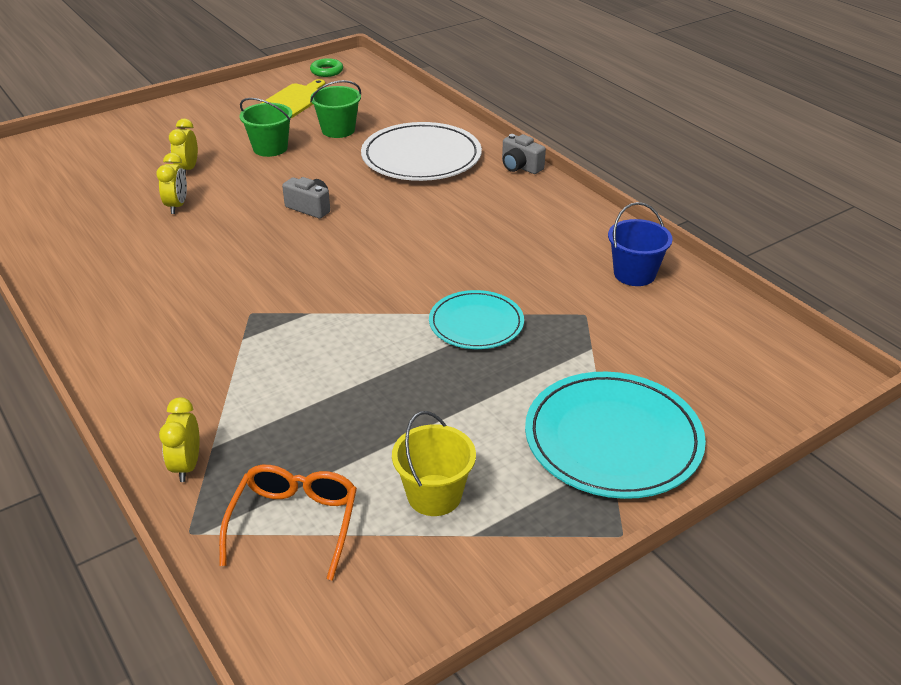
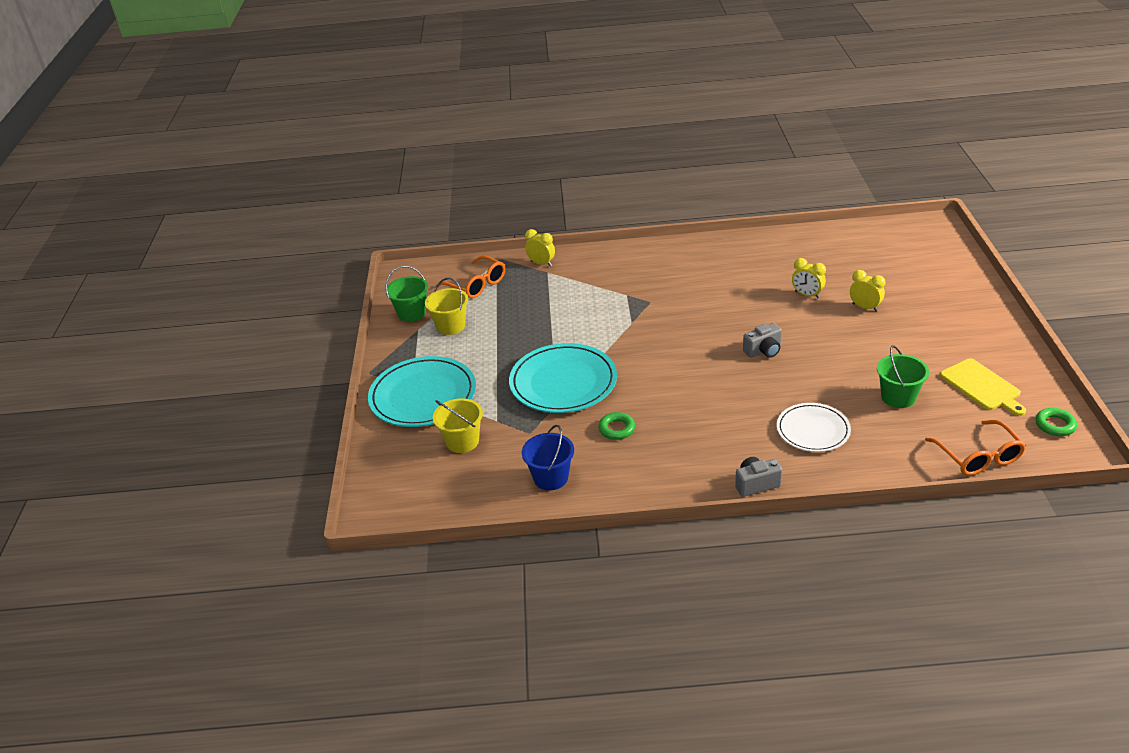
camera: 125 degrees right, 0 degrees up
(270, 148) = (881, 352): green bucket -> green bucket (412, 313)
(392, 91) = (978, 456): none -> orange glasses
(421, 157) = (813, 430): white plate -> white plate, size x0.62
(476, 323) = (563, 382): turquoise plate -> turquoise plate, size x1.62
(521, 258) = (617, 429): none -> green ring
(653, 360) = (462, 441): none -> yellow bucket

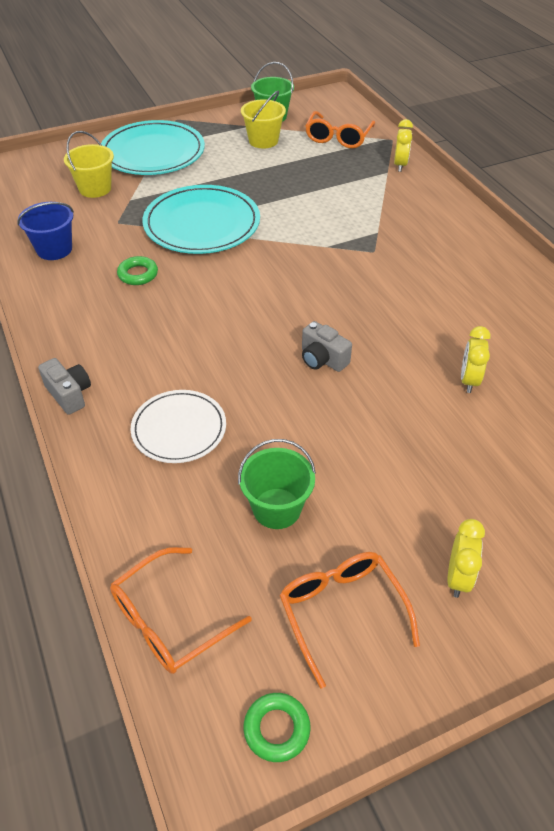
camera: 65 degrees right, 10 degrees up
(865, 307) = (474, 445): yellow clock -> yellow clock (458, 577)
(982, 386) = (342, 612): yellow cutting board -> orange glasses

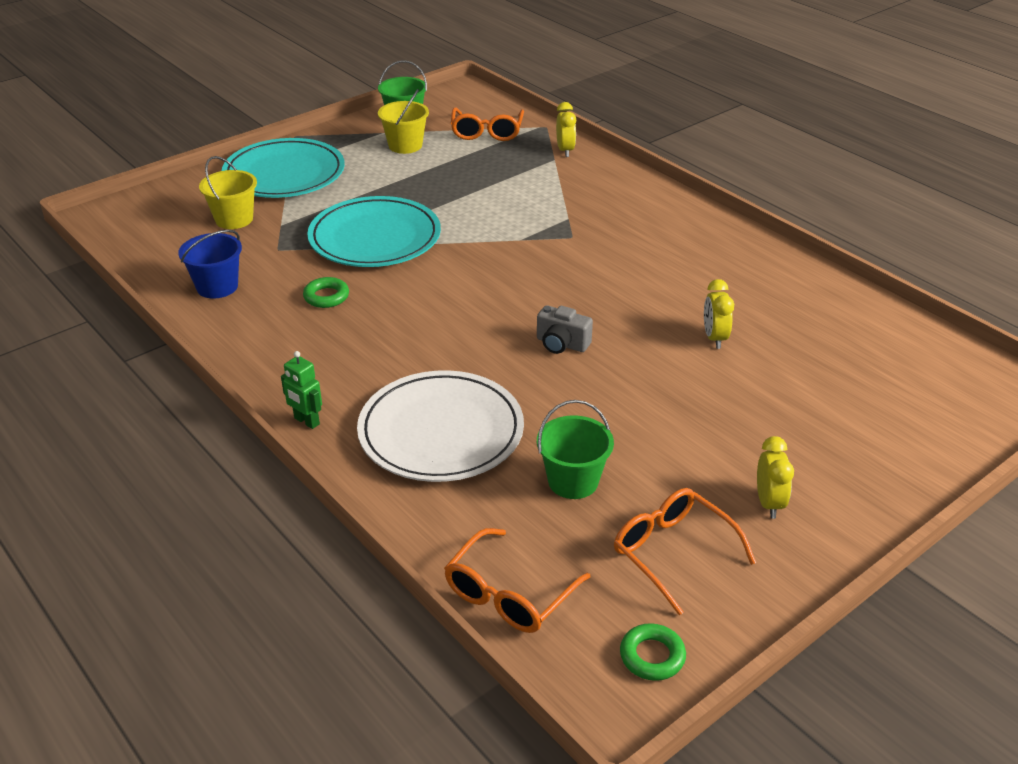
camera: 15 degrees left, 10 degrees down
(69, 394) = (306, 421): grey camera -> green robot
(179, 429) = (441, 431): white plate -> white plate, size x1.62

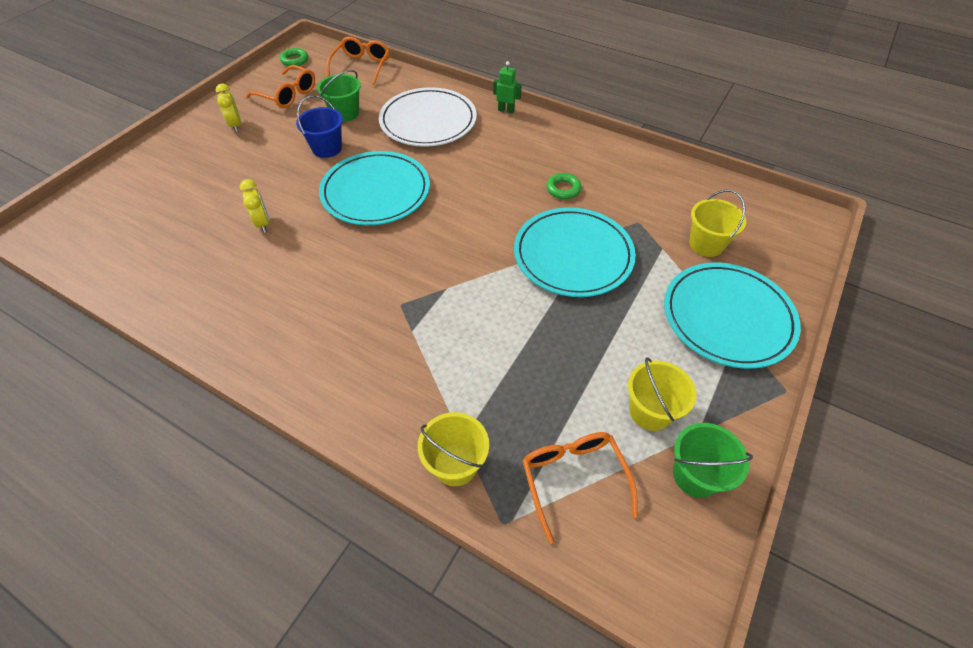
camera: 160 degrees right, 15 degrees up
(217, 287) = (645, 178): blue bucket -> blue bucket (327, 148)
(561, 344) = (376, 192): grey camera -> turquoise plate
(565, 151) = (455, 464): yellow clock -> yellow bucket

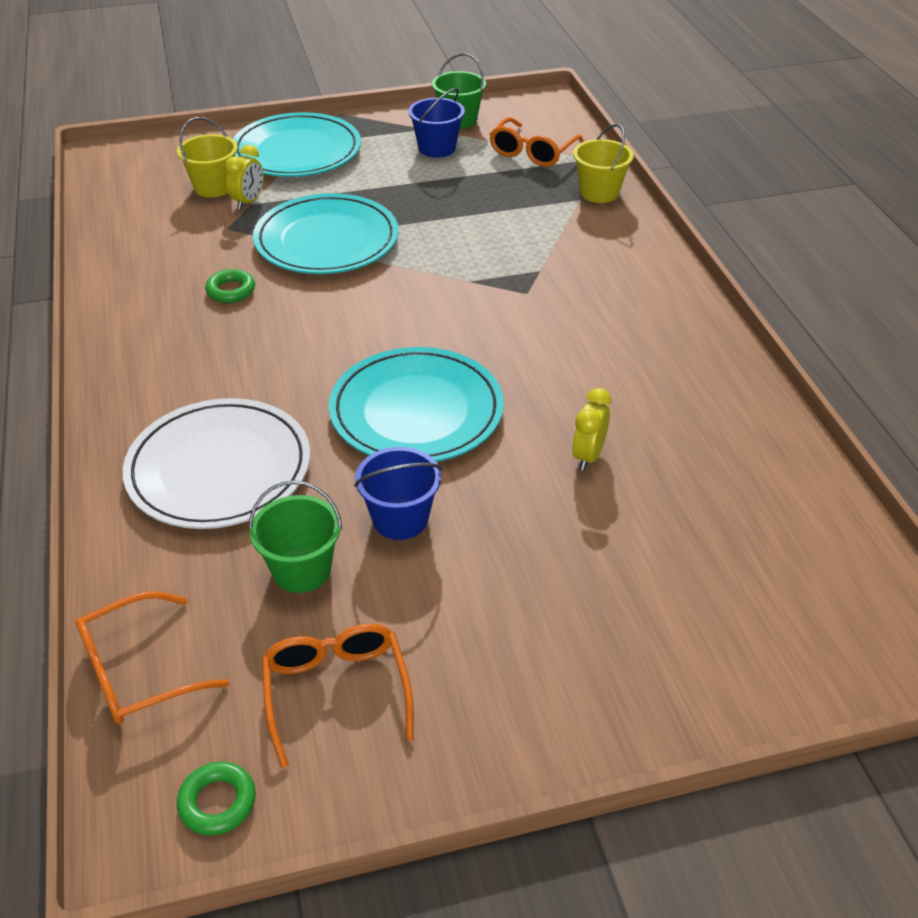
camera: 135 degrees left, 10 degrees down
(236, 125) = (488, 675): yellow clock -> yellow clock (248, 202)
(506, 110) = (107, 416): green robot -> none
(650, 411) = (437, 148): yellow bucket -> blue bucket

